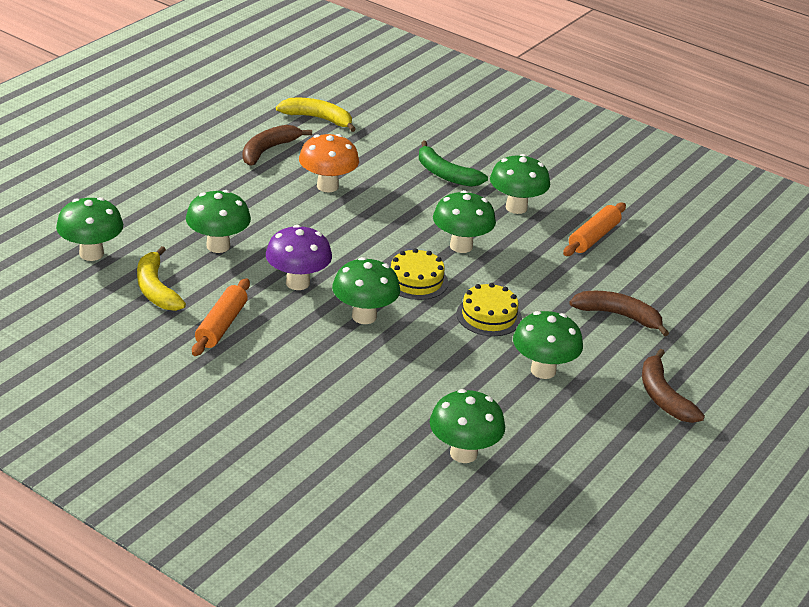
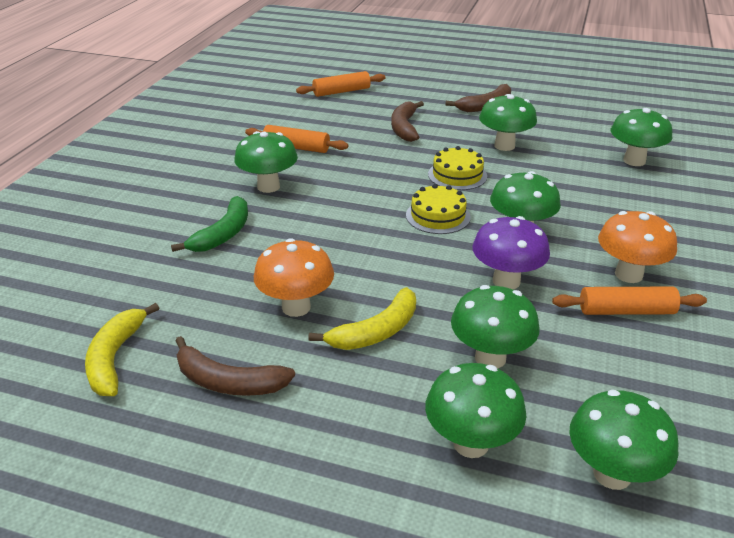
camera: 105 degrees left, 0 degrees up
(155, 289) = (619, 381): yellow banana -> yellow banana (376, 332)
(264, 348) = (628, 274): none -> orange mushroom
(461, 246) = (359, 203): green mushroom -> green mushroom (471, 443)
(741, 298) = (341, 92): none -> orange rolling pin

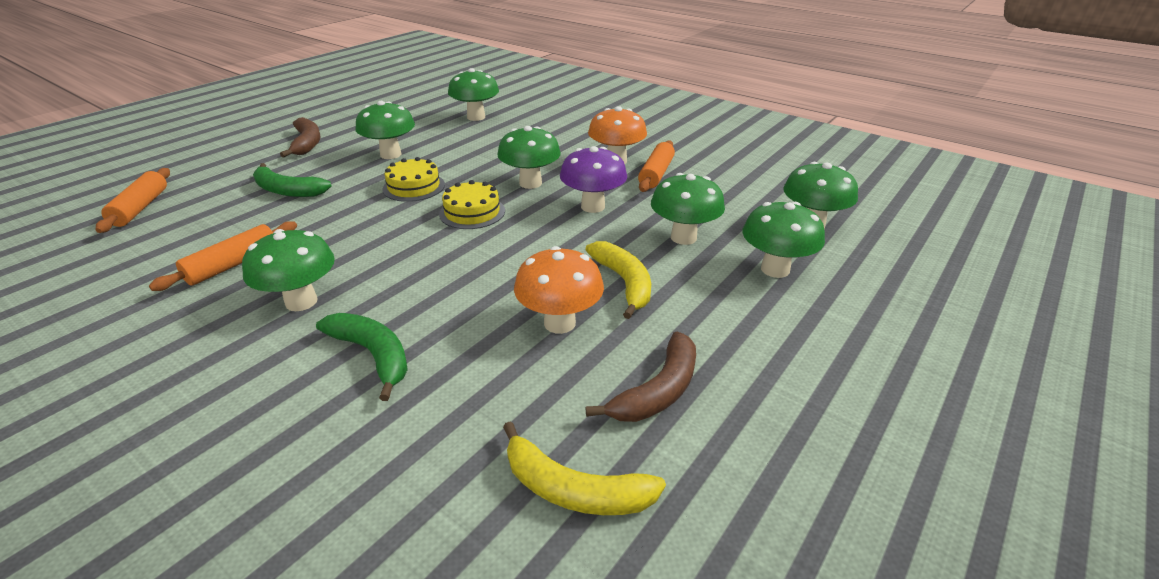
camera: 70 degrees left, 0 degrees up
(404, 127) = (287, 190): brown banana -> green banana

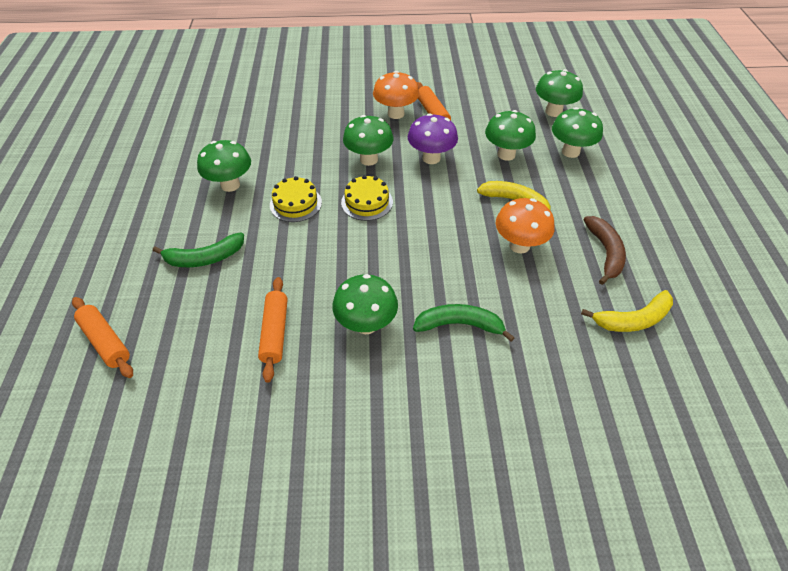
camera: 40 degrees left, 15 degrees up
(307, 143) = (139, 210): brown banana -> none
(476, 117) = (239, 117): green mushroom -> none

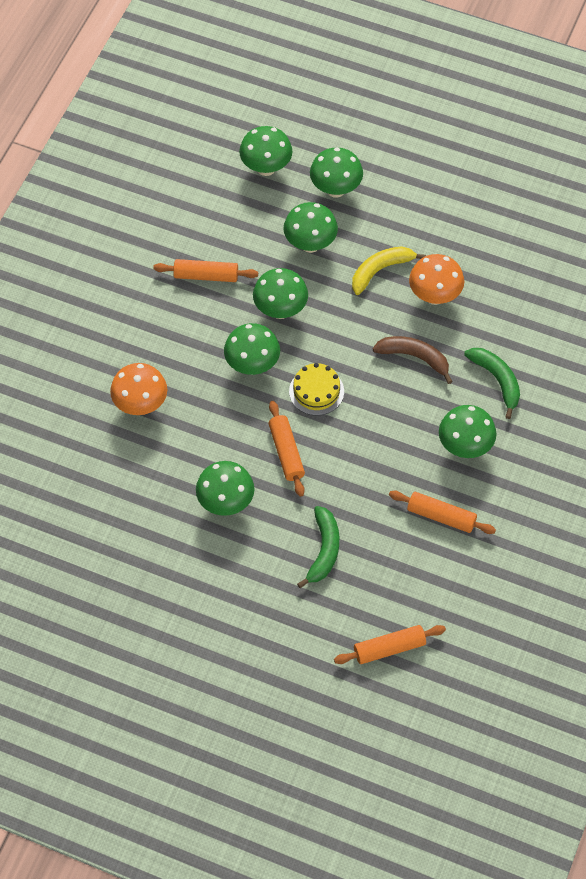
camera: 65 degrees left, 10 degrees up
(295, 203) = (286, 452): yellow cake -> orange rolling pin
(396, 114) = (187, 310): orange mushroom -> orange mushroom (140, 405)
(431, 158) = (280, 310): purple mushroom -> green mushroom
(460, 325) = (497, 381): green banana -> green banana turned 120 degrees clockwise
(605, 253) = (474, 238): brown banana -> brown banana (415, 357)
(632, 320) = (548, 261): yellow banana -> none

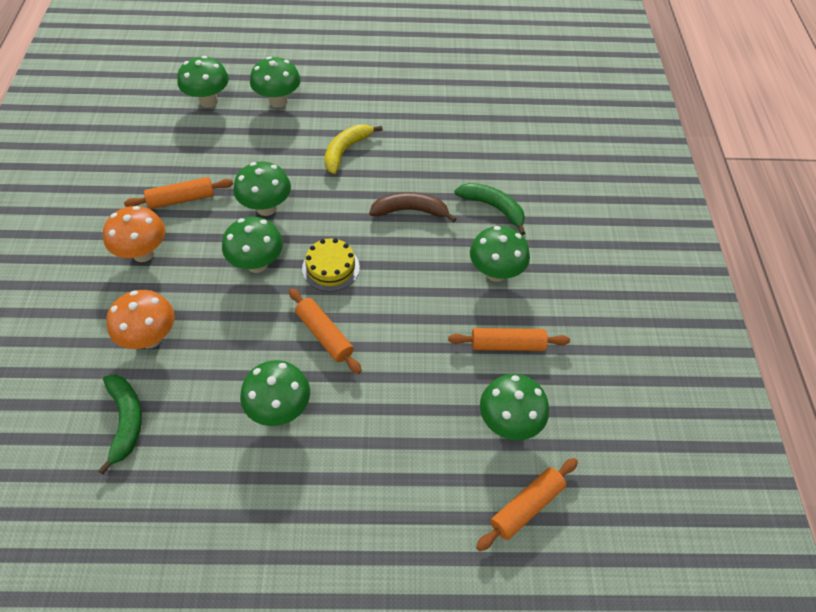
camera: 25 degrees left, 5 degrees down
(310, 244) = (272, 147): green mushroom -> green mushroom (509, 422)
(324, 550) = (406, 422): green banana -> green banana (126, 421)
(434, 296) = (403, 157): orange mushroom -> orange mushroom (143, 253)

